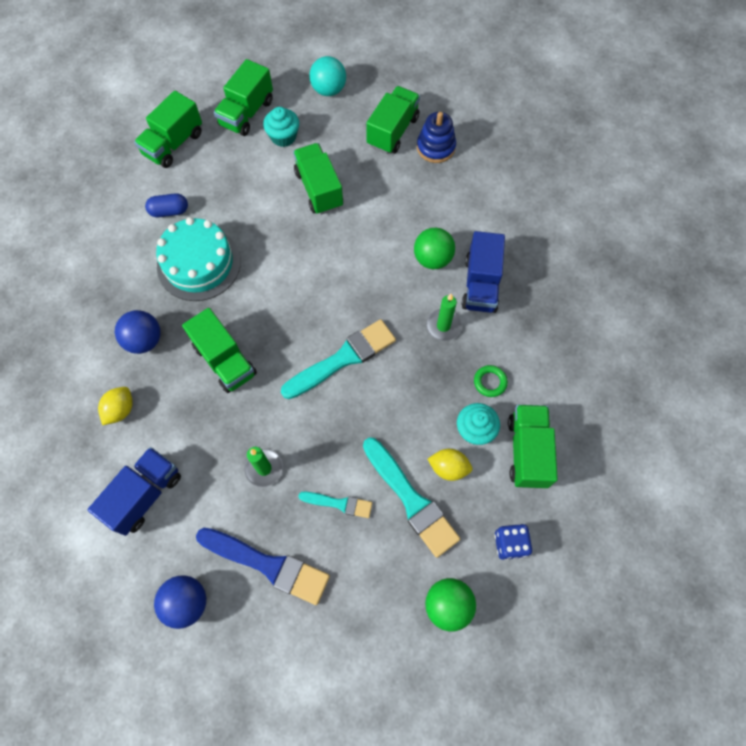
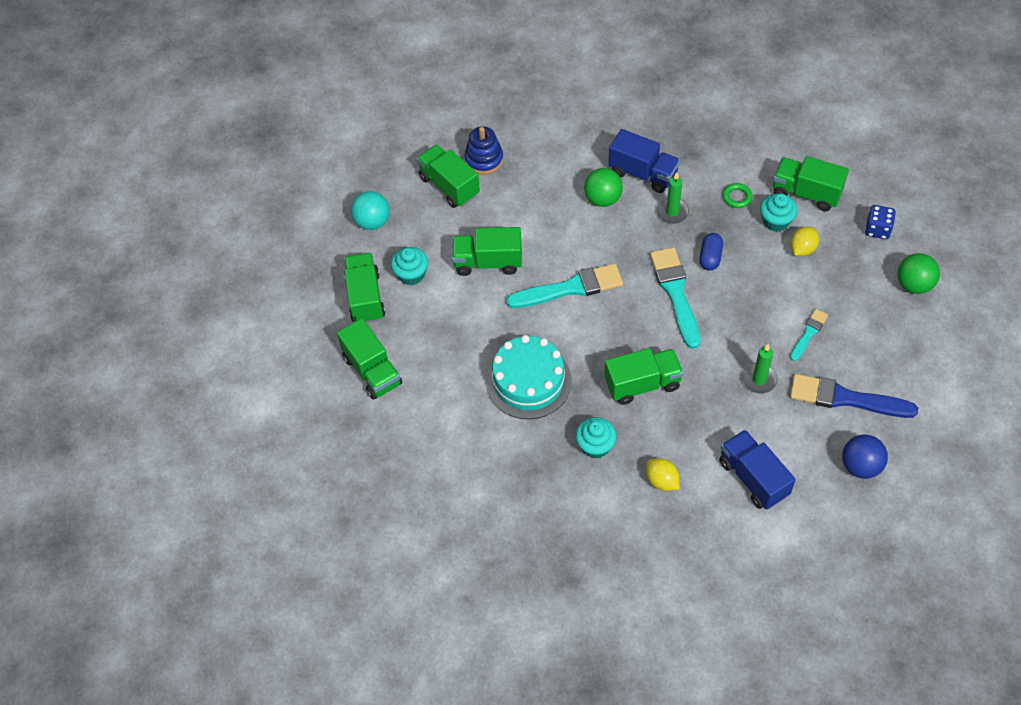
camera: 65 degrees left, 10 degrees down
(144, 340) = (595, 446): blue ball -> turquoise cupcake
(169, 211) = (455, 393): blue capsule -> blue capsule (710, 257)
(247, 113) = (365, 297): green truck -> green truck turned 150 degrees counterclockwise
(268, 565) = (845, 398): blue brush -> blue brush turned 120 degrees counterclockwise
(411, 500) = (821, 282): turquoise brush -> turquoise brush (570, 288)

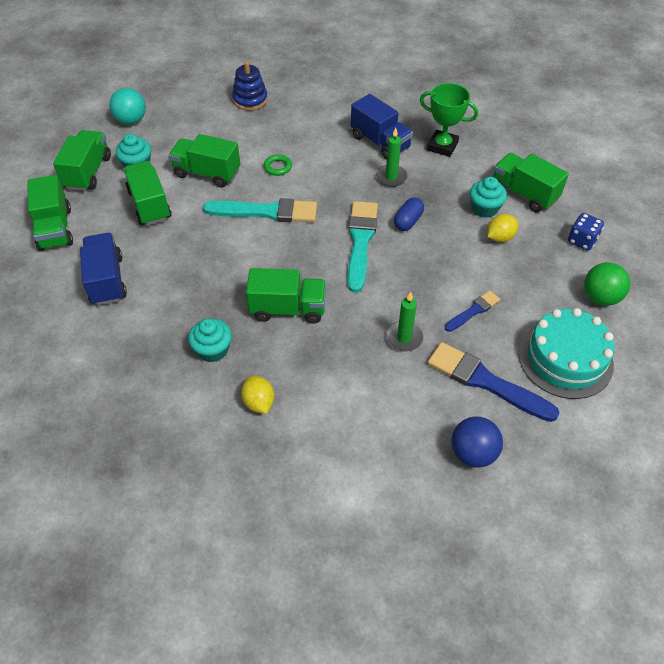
camera: 15 degrees right, 5 degrees down
(449, 186) = (210, 111): green truck -> green truck (149, 205)
(528, 381) = (184, 276): turquoise cake -> turquoise cake (565, 359)
(602, 199) = (334, 152): green ball -> none
(706, 160) = (442, 146): none -> green trophy
(737, 197) = (456, 181): green ring -> green ring (278, 167)
(753, 478) = (353, 429): blue truck -> blue truck (107, 280)
(808, 333) = (473, 311): turquoise brush -> blue brush

